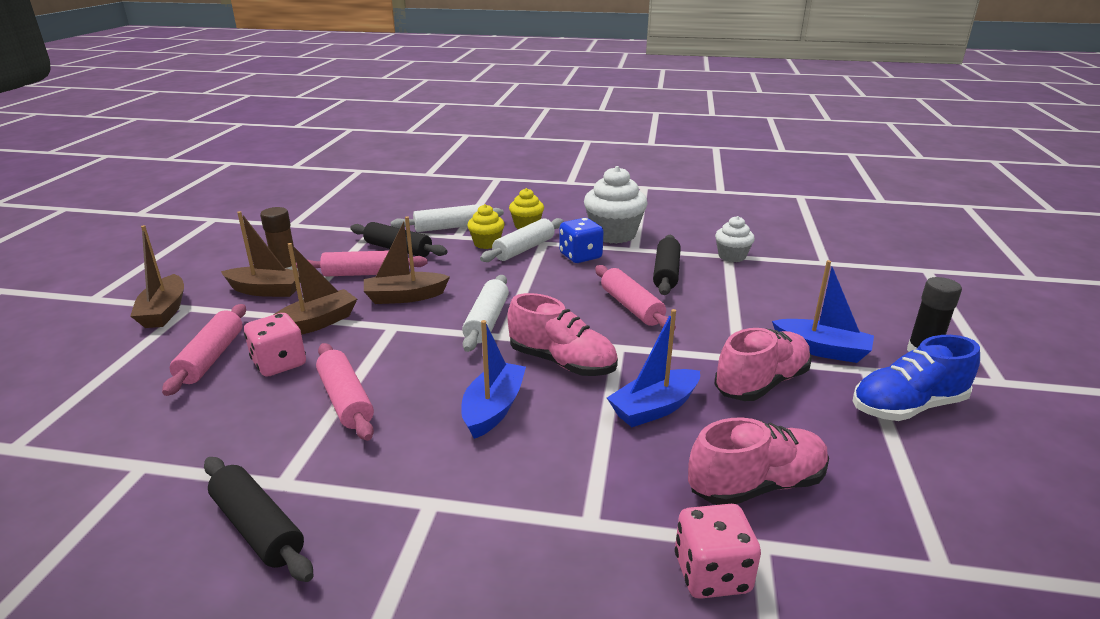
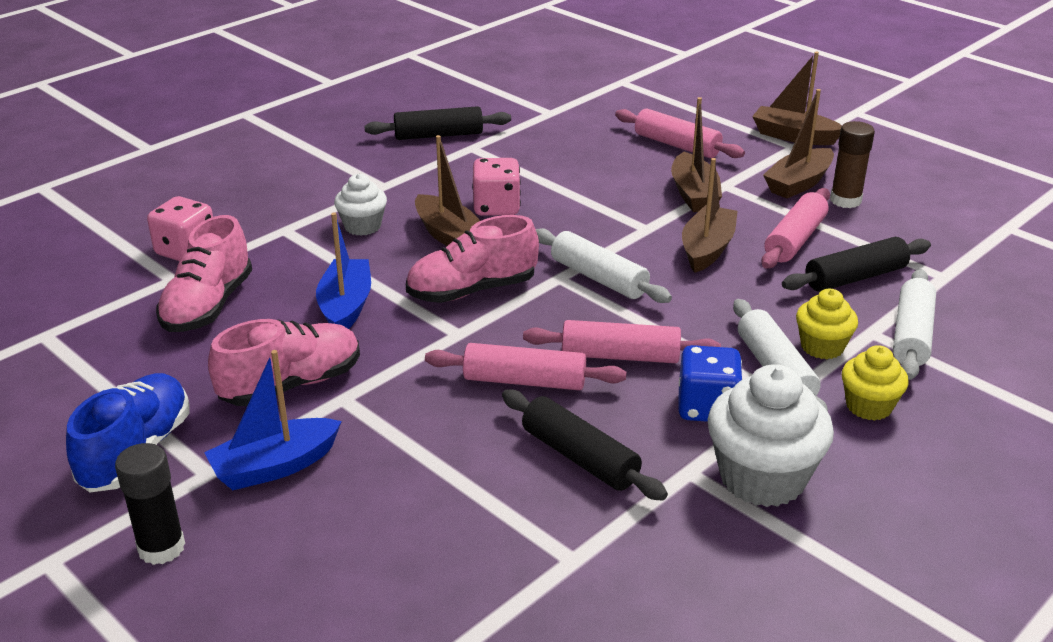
camera: 125 degrees right, 5 degrees up
(279, 363) = (634, 168): pink dice -> pink dice (496, 207)
(345, 400) = (542, 183): pink rolling pin -> pink rolling pin (620, 356)
(493, 409) = (449, 235): blue boat -> brown boat
(732, 256) = (565, 561): white cupcake -> white cupcake (362, 226)
(761, 383) = (291, 385): pink shoe -> pink shoe turned 120 degrees counterclockwise

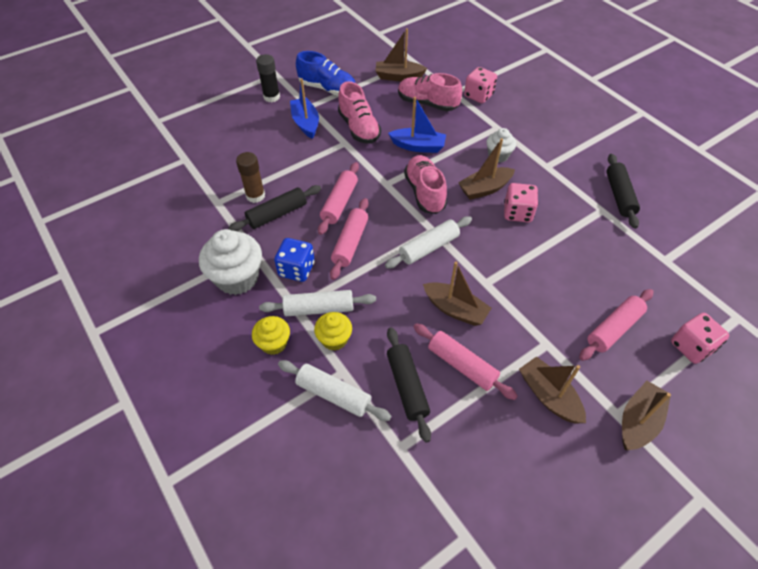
camera: 100 degrees right, 20 degrees up
(677, 106) = (691, 347): none -> pink dice
(694, 194) = (532, 320): brown boat -> brown boat (398, 77)
(845, 200) = (519, 421): brown glue stick -> brown glue stick (255, 196)

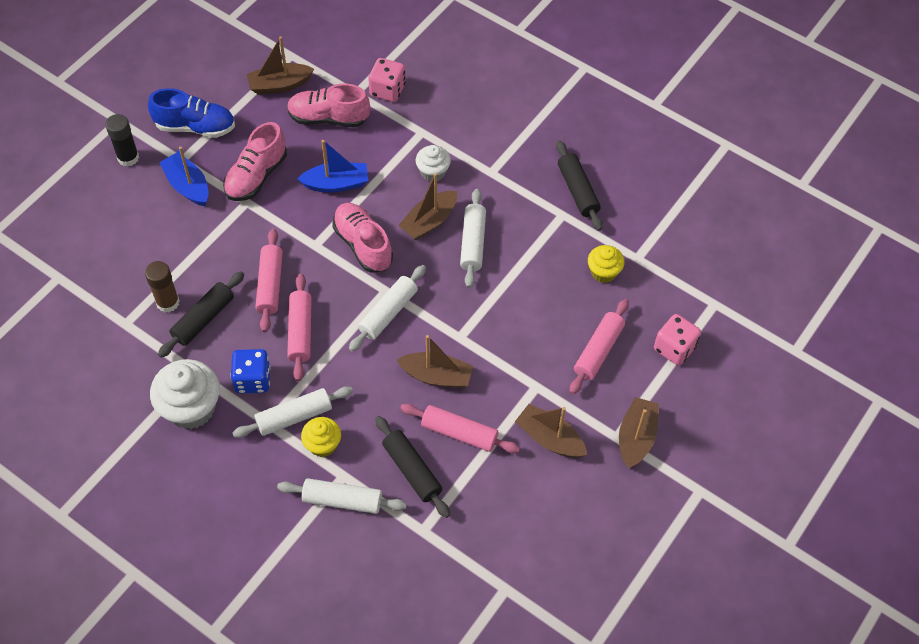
camera: 20 degrees left, 5 degrees up
(274, 343) = (261, 468): yellow cupcake -> yellow cupcake (603, 272)
(359, 128) = (256, 176): pink shoe -> pink shoe turned 75 degrees clockwise
(517, 213) = (473, 243): pink dice -> white rolling pin

